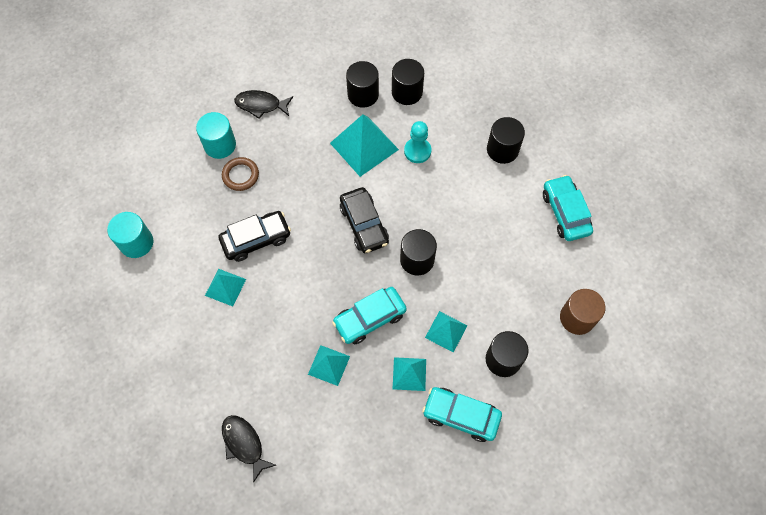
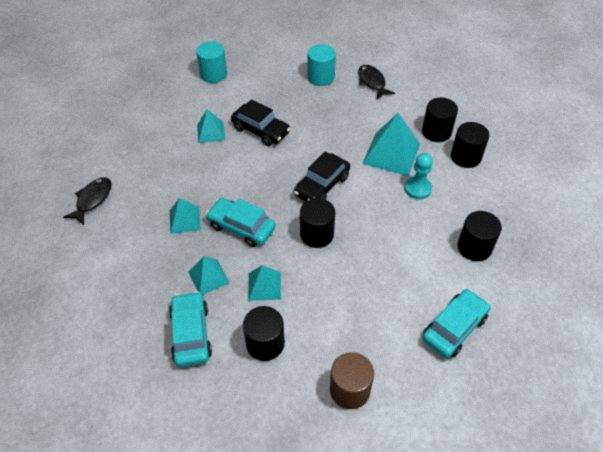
camera: 60 degrees right, 15 degrees down
(240, 175) = (306, 98): brown ring -> none

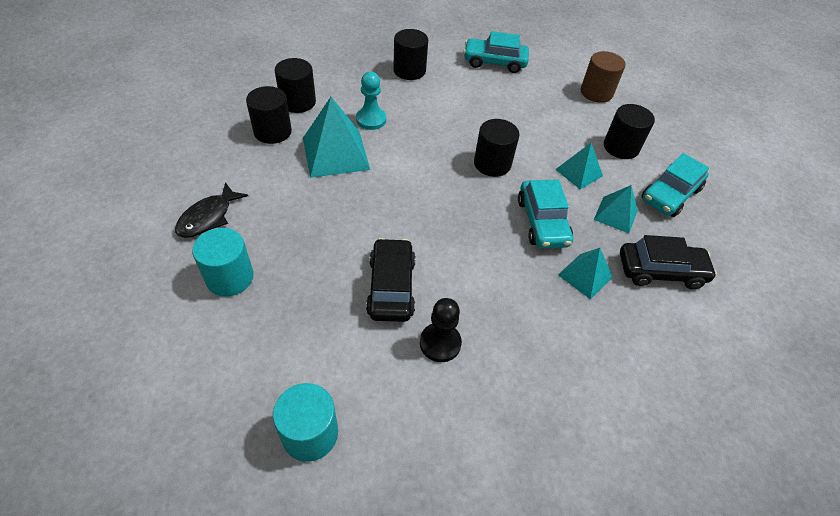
camera: 130 degrees left, 0 degrees up
(92, 200) = (664, 397): black fish -> none
(210, 132) = (440, 343): turquoise pyramid -> black pawn
(322, 185) = (429, 187): black car -> black car (660, 271)

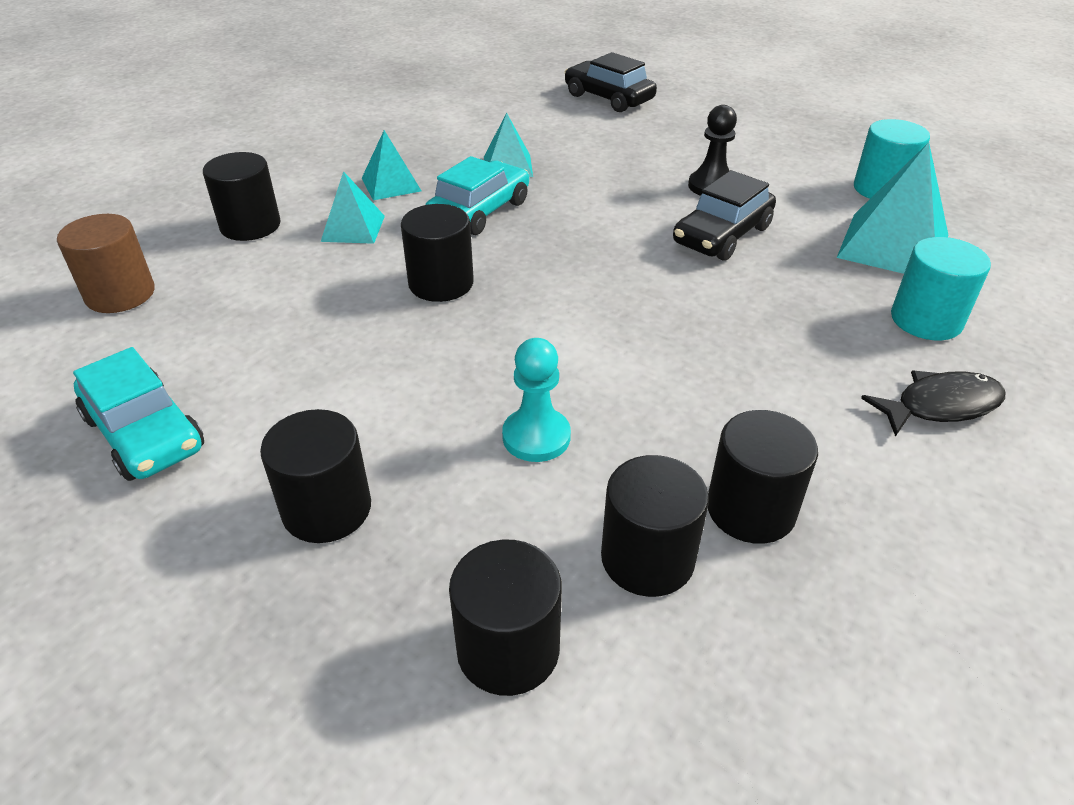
camera: 135 degrees left, 10 degrees down
(319, 66) = (508, 649): none -> black cylinder
(335, 153) = (659, 407): turquoise pyramid -> turquoise pyramid (893, 246)
(660, 271) = (433, 142): black car -> black car (608, 98)
(670, 194) = (302, 172): turquoise car -> none

